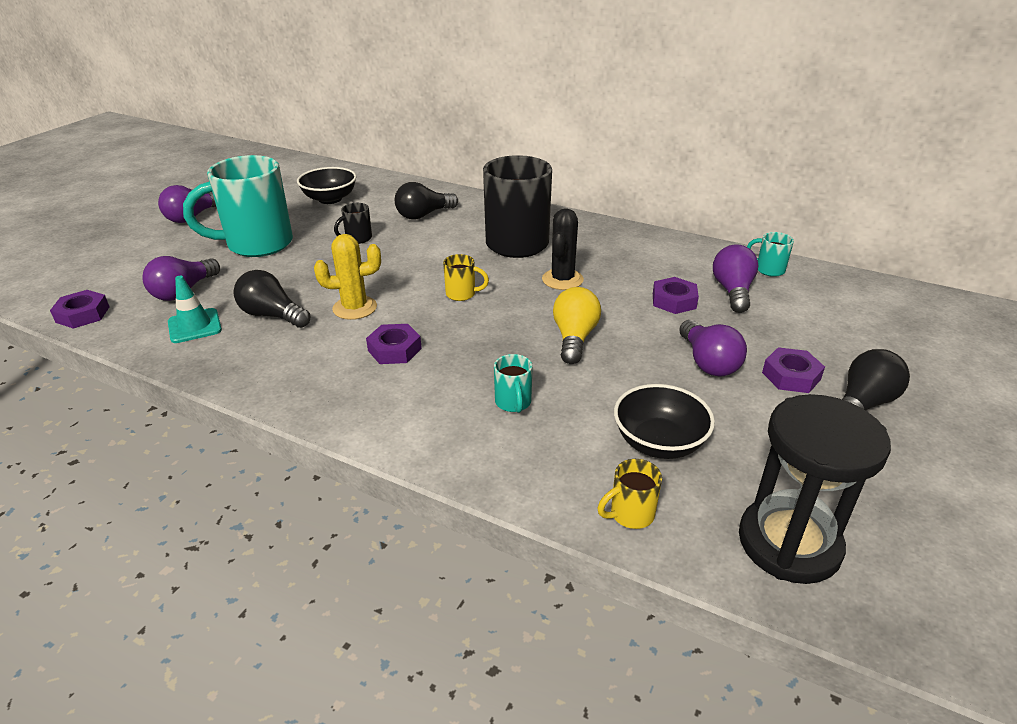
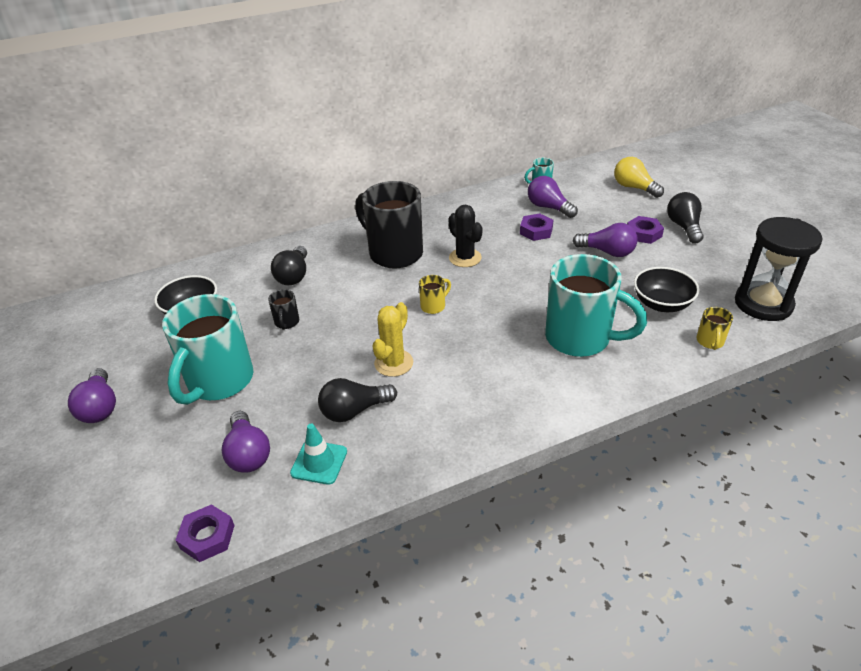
camera: 50 degrees left, 5 degrees up
(394, 349) = (471, 364): purple nut -> none
(513, 403) = (580, 339): turquoise mug -> turquoise mug, size x2.40
(574, 338) = (536, 285): yellow light bulb -> yellow light bulb (634, 188)

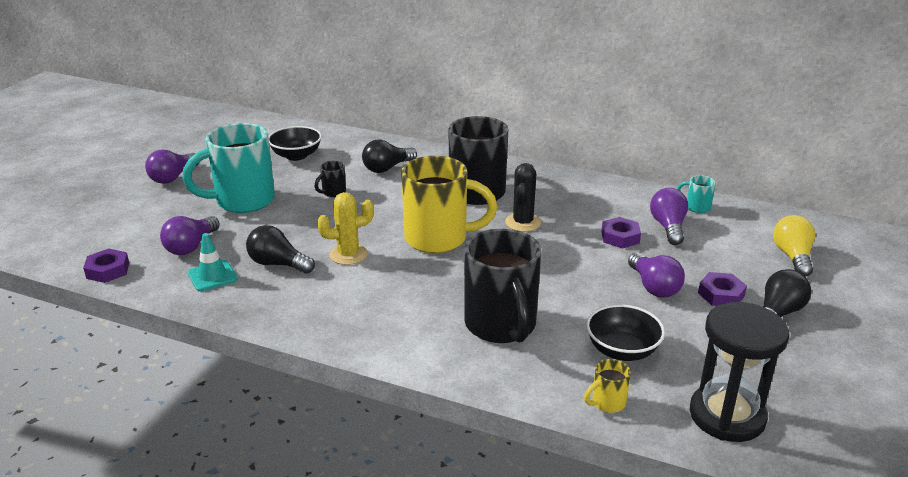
camera: 45 degrees right, 10 degrees down
(434, 306) = (438, 239): yellow mug -> yellow mug, size x2.40
(580, 339) = (501, 326): turquoise mug -> black mug

